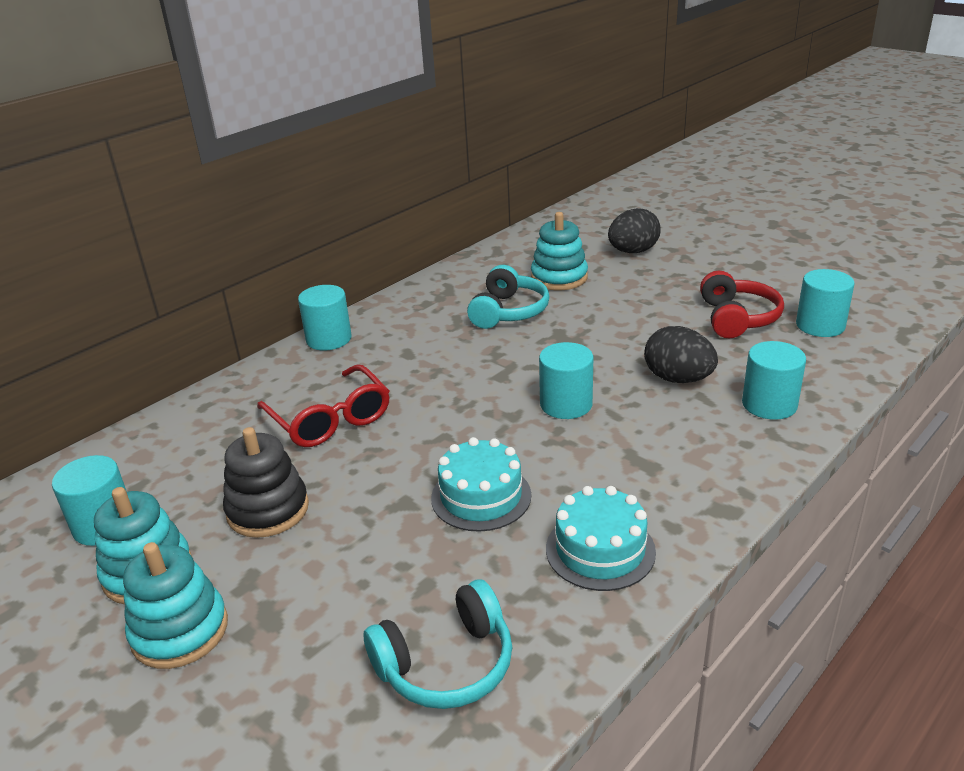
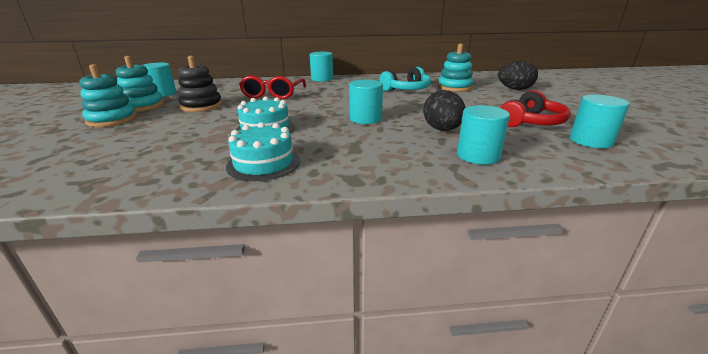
camera: 40 degrees right, 5 degrees down
(446, 664) = (131, 164): turquoise headphones -> none

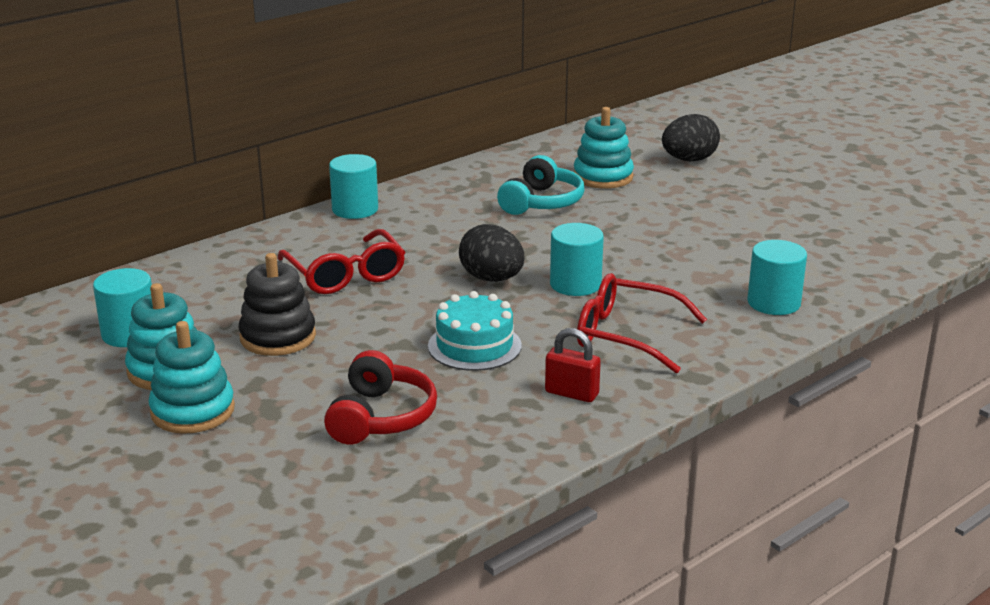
camera: 35 degrees left, 0 degrees up
(263, 163) = (572, 393): turquoise cake -> red padlock
(350, 145) = (625, 335): none -> red glasses
(442, 130) = (692, 274): black egg -> black egg (492, 279)
(531, 122) = (773, 229): red headphones -> red headphones (381, 417)
(591, 141) = (856, 243): turquoise cylinder -> none

